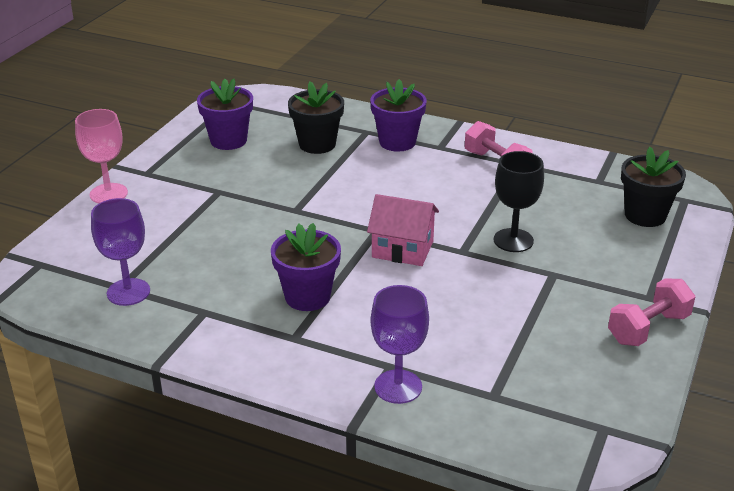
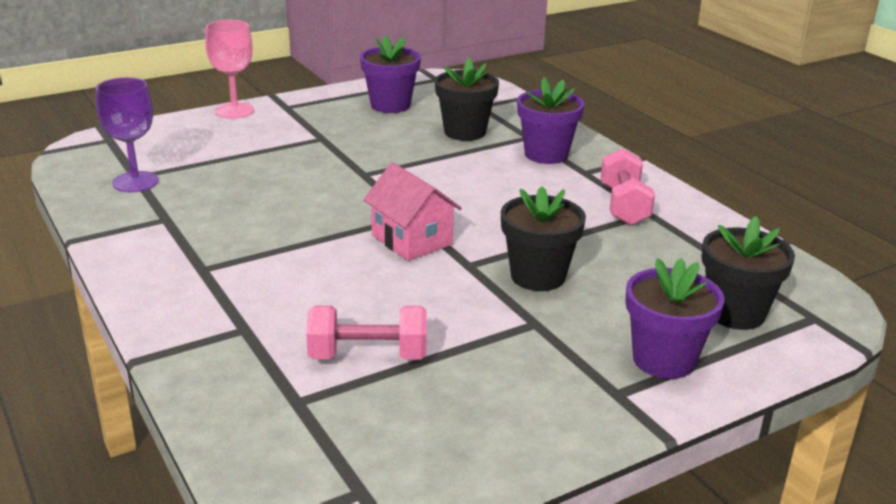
camera: 35 degrees right, 5 degrees down
(307, 297) = (265, 242): purple flower pot -> purple flower pot (663, 360)
(398, 387) = (223, 349): purple goblet -> none
(513, 240) = (538, 276): black goblet -> black flower pot
(648, 328) = (567, 422): pink dumbbell -> pink dumbbell (368, 356)

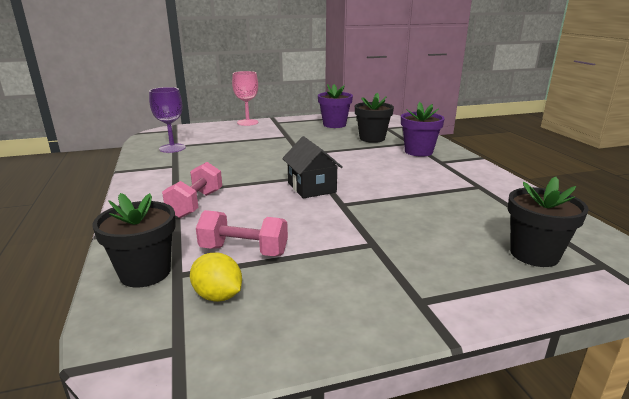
camera: 15 degrees right, 5 degrees down
(370, 422) = (218, 296): none -> yellow lemon
(411, 240) = (311, 187): pink house -> black house
(538, 276) = (387, 215): black flower pot -> black flower pot (145, 273)
(624, 206) = (462, 181): pink dumbbell -> pink dumbbell (196, 204)
(663, 360) = (466, 281): purple flower pot -> none

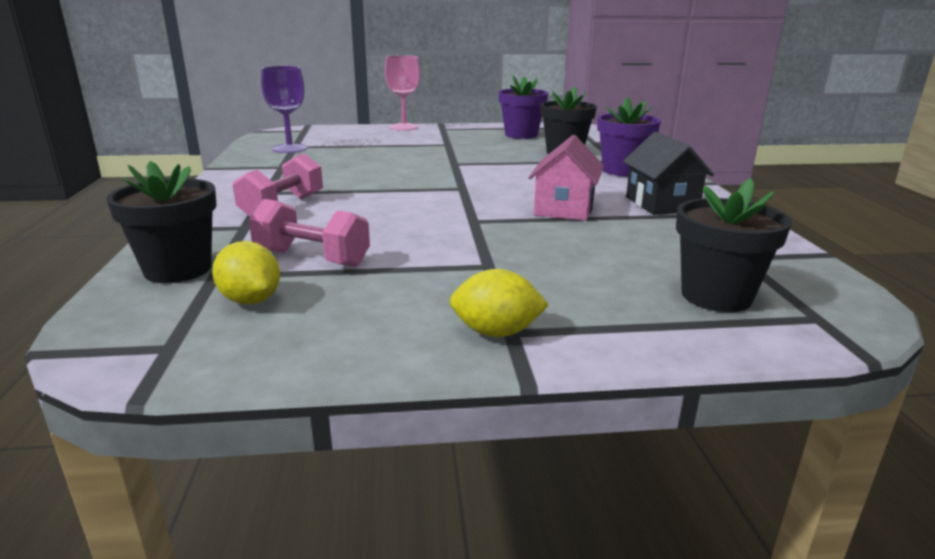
camera: 10 degrees right, 0 degrees up
(311, 187) = (444, 200): black house -> black house (661, 204)
(398, 188) = (564, 209): none -> pink house
(410, 303) = (496, 332): none -> yellow lemon

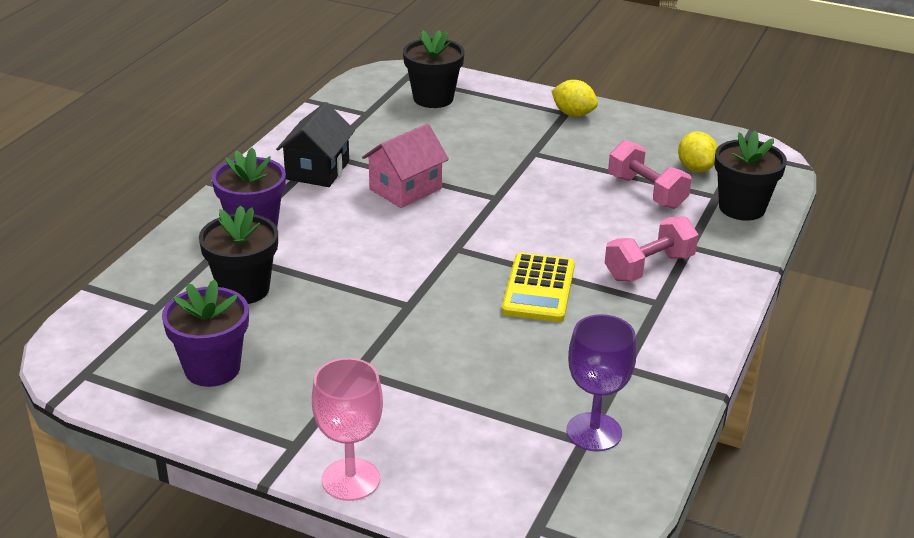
camera: 150 degrees left, 10 degrees up
(371, 182) = (539, 289): none -> yellow calculator

